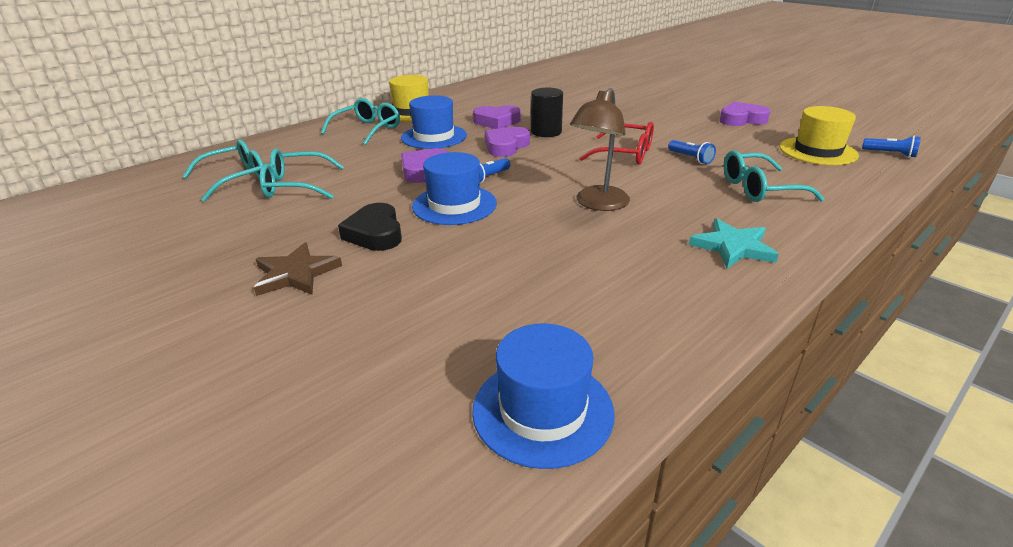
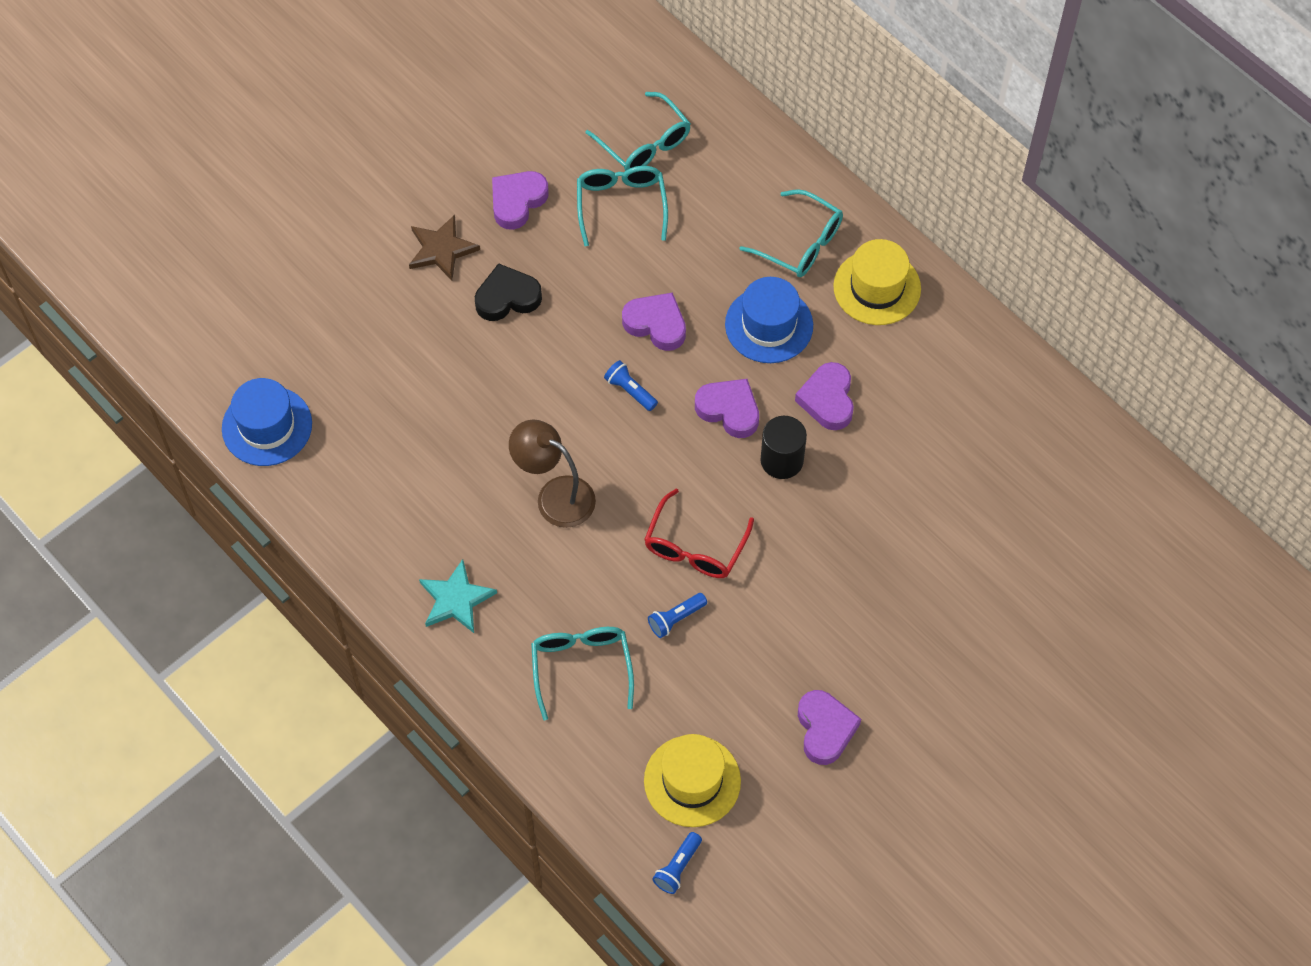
camera: 90 degrees right, 30 degrees up
(259, 232) = (517, 201): none -> purple heart
(454, 205) = (563, 360): blue hat -> none

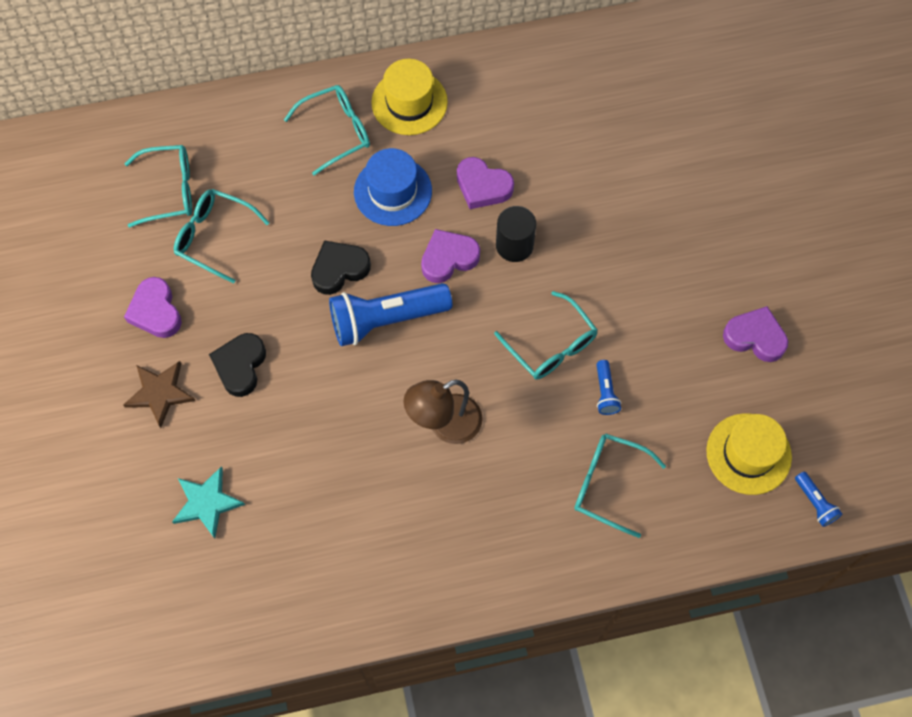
camera: 60 degrees left, 5 degrees up
(267, 426) = (234, 624): blue hat -> none
(456, 599) = (493, 550): turquoise star -> turquoise star (207, 503)
(630, 390) = (386, 319): blue flashlight -> blue flashlight, size x2.23
(656, 324) = (339, 269): purple heart -> black heart
(695, 547) = (551, 346): red glasses -> turquoise glasses

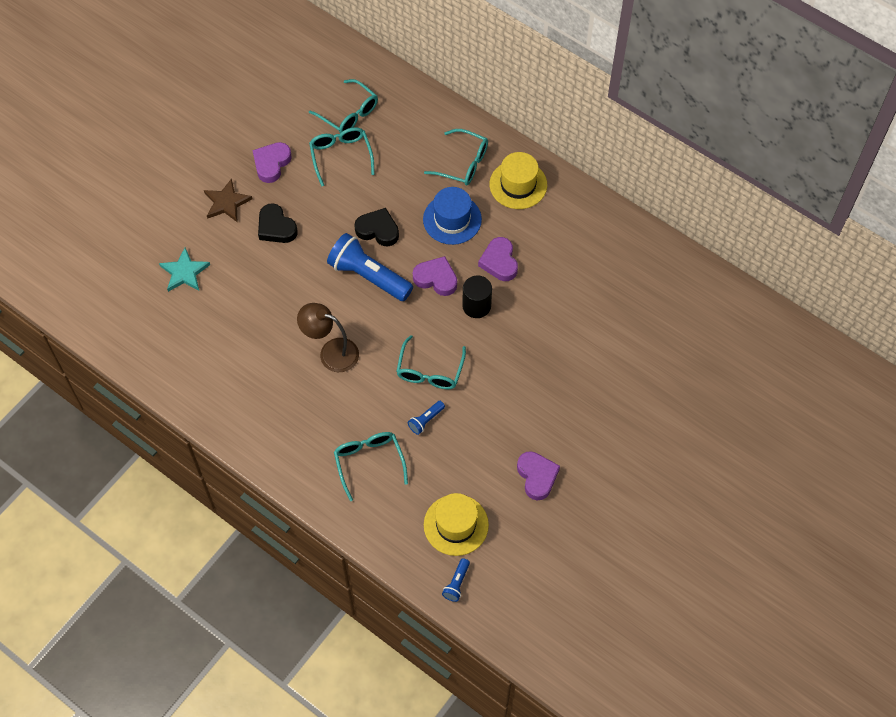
camera: 50 degrees right, 5 degrees down
(240, 366) = (276, 227): black heart -> black heart turned 105 degrees counterclockwise

